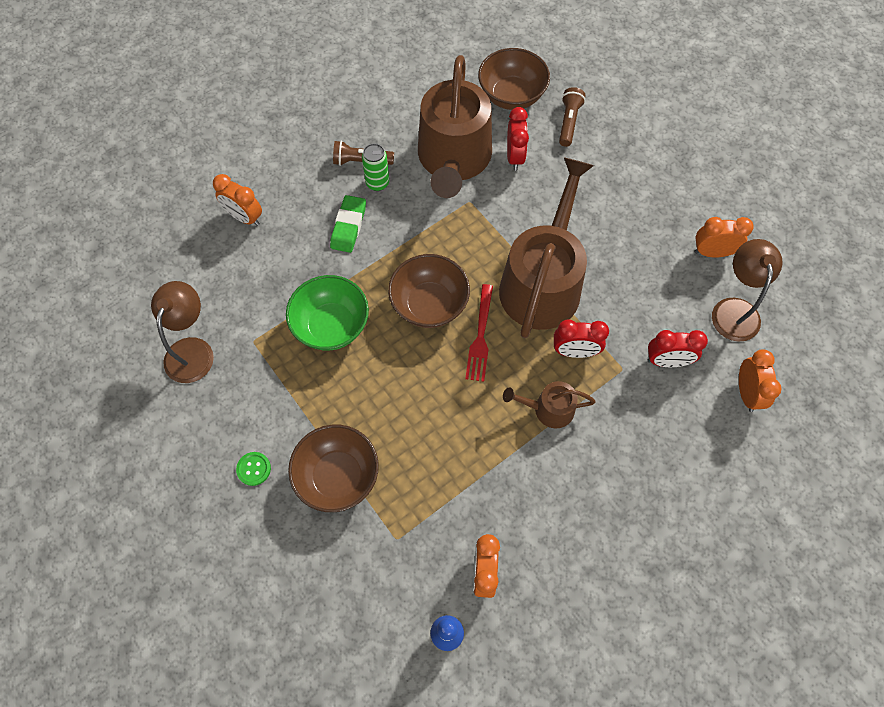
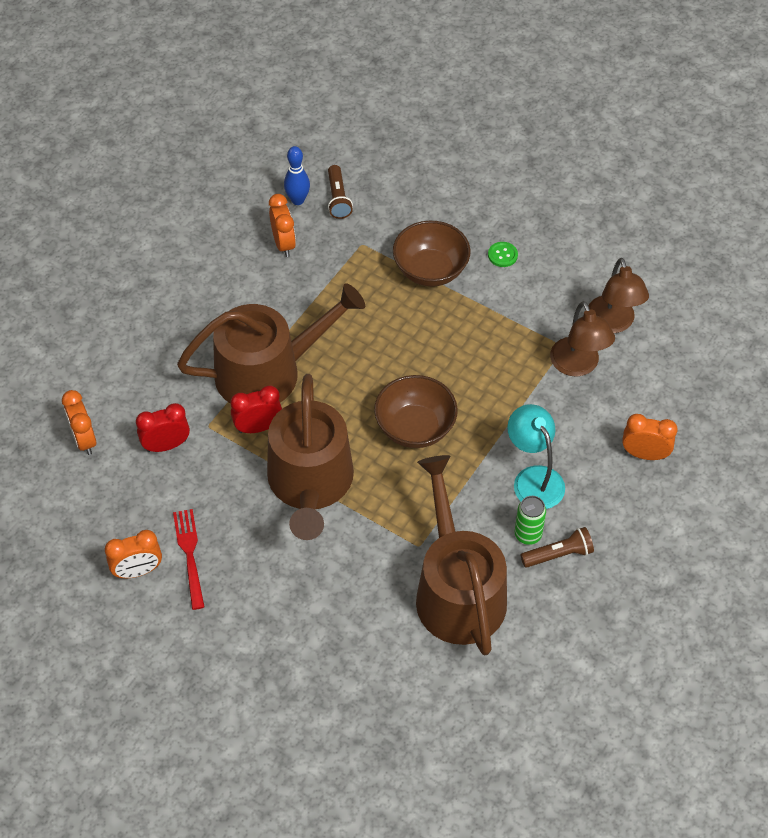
camera: 160 degrees right, 10 degrees down
(331, 325) = (499, 380): green bowl -> none
(348, 226) = (533, 478): green eraser -> turquoise lamp
(480, 336) = (353, 414): red fork -> red fork (189, 555)
(511, 96) = (423, 699): brown bowl -> none
(515, 156) = (389, 616): red clock -> none
(548, 409) = (268, 371): brown watering can -> brown watering can, size x2.18
(569, 122) = (340, 684): brown flashlight -> brown flashlight (338, 199)
(734, 309) = (106, 516): brown lamp -> brown lamp (578, 366)

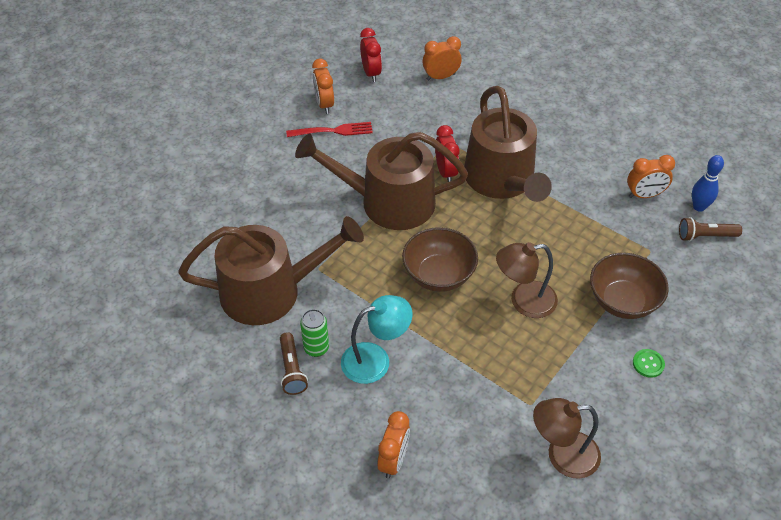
camera: 95 degrees right, 5 degrees down
(166, 445) = (432, 119): red clock -> red clock (371, 73)
(578, 366) = (506, 414): brown lamp -> brown lamp (523, 301)

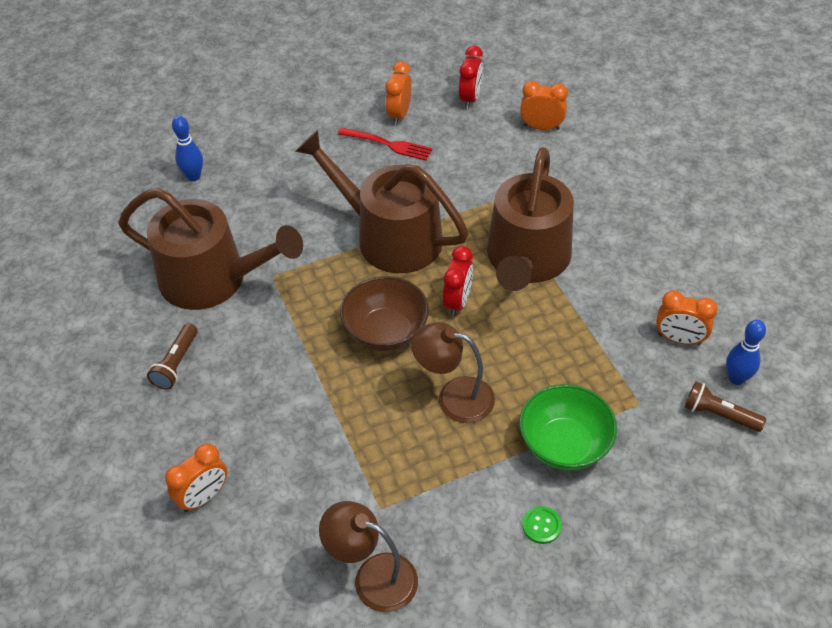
camera: 30 degrees right, 0 degrees up
(189, 215) = (193, 176): none -> blue bowling pin
(316, 348) = (213, 353): green can -> none
(375, 360) = (260, 389): turquoise lamp -> none
(446, 172) = (472, 229): red clock -> red clock (457, 302)
(623, 301) = (564, 445): brown bowl -> green bowl

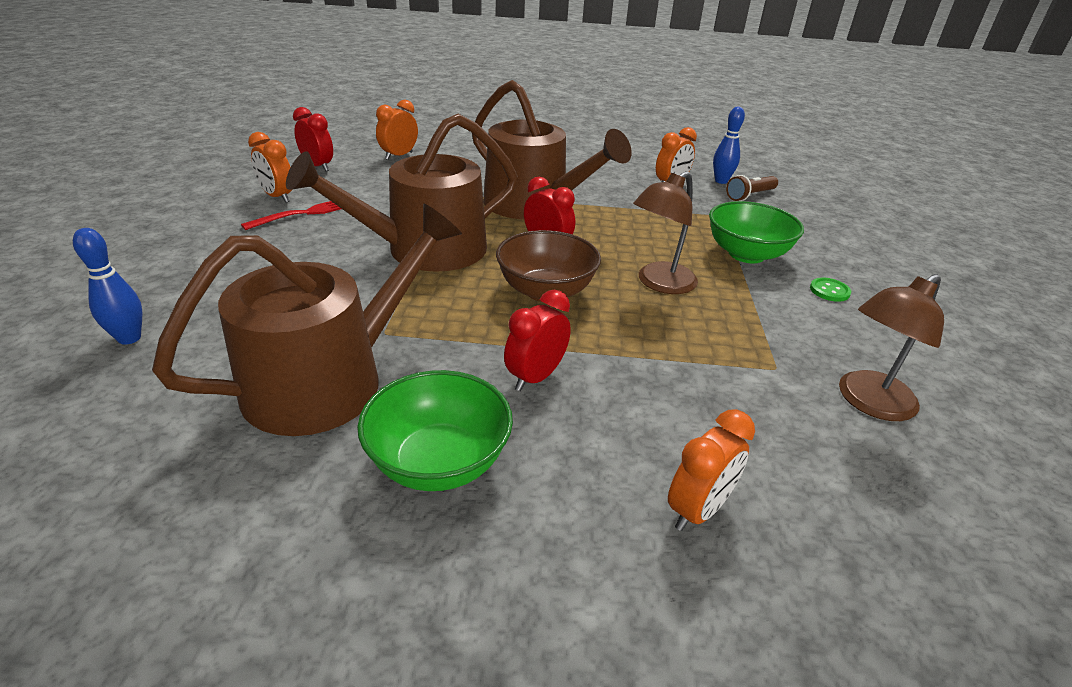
camera: 65 degrees left, 15 degrees down
(176, 364) = (439, 462): brown flashlight -> green bowl
(204, 497) = (698, 510): orange clock -> orange clock turned 60 degrees clockwise
(277, 372) = (535, 377): none -> red clock

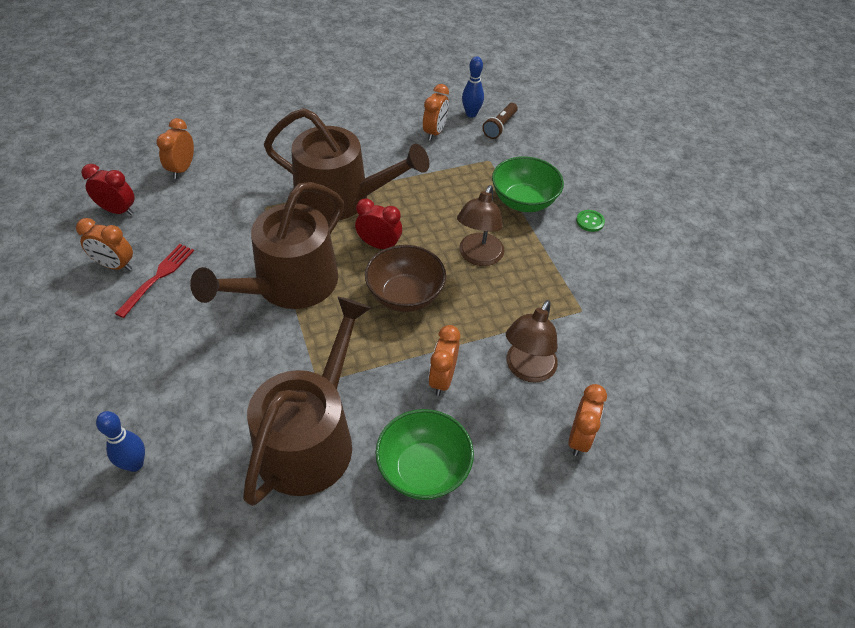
camera: 25 degrees left, 15 degrees up
(535, 377) = (442, 379): red clock -> orange clock
(868, 403) = (641, 318): brown lamp -> brown lamp (527, 370)

